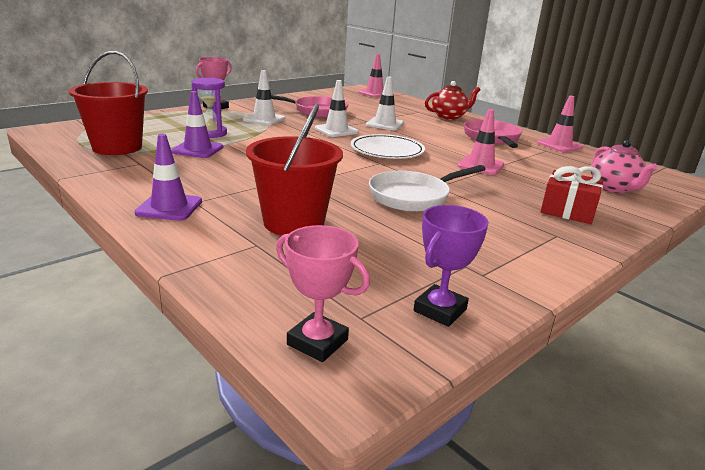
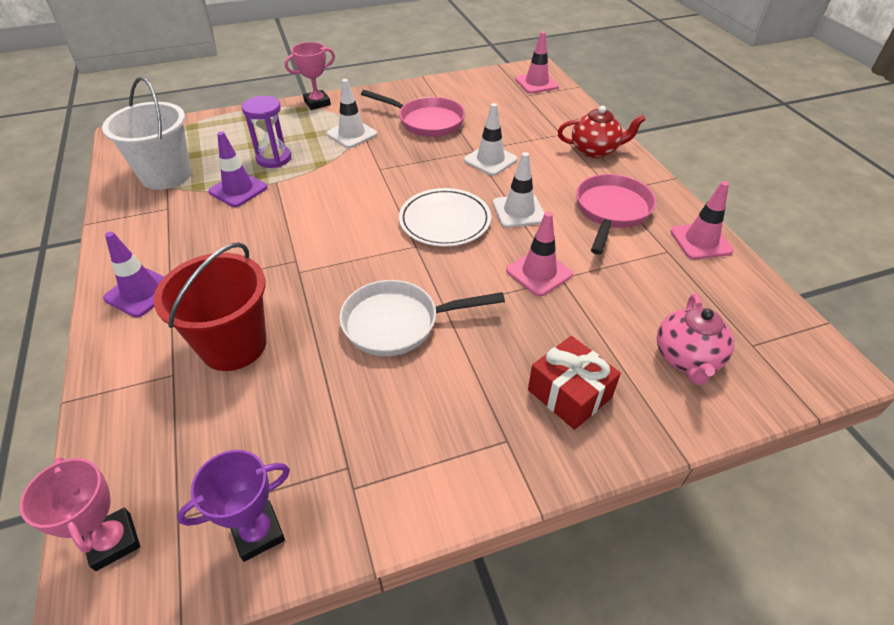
camera: 25 degrees right, 20 degrees up
(117, 147) = (166, 175): red bucket -> white bucket
(336, 130) = (418, 168): white traffic cone -> white traffic cone (519, 211)

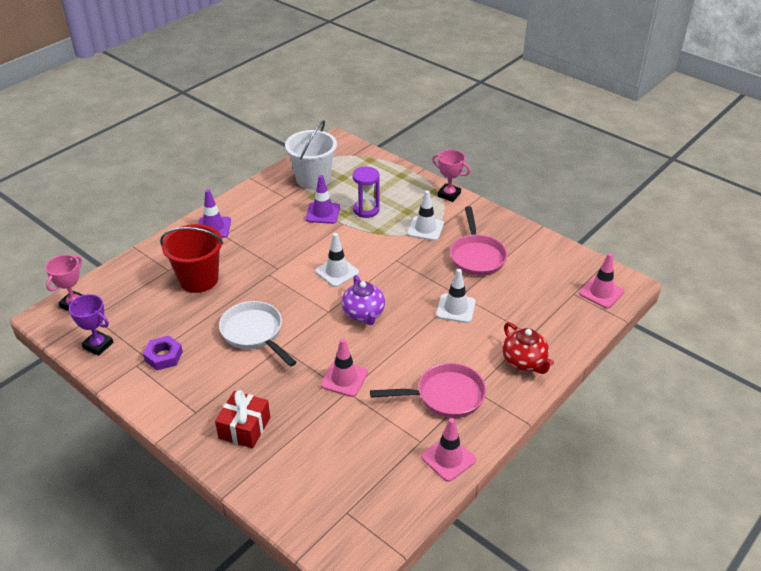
camera: 60 degrees right, 5 degrees down
(362, 443) = (163, 356): none -> purple nut
(445, 221) = (364, 314): white plate -> purple teapot
(519, 211) = (404, 346): white traffic cone -> white traffic cone (337, 272)
(687, 359) = (309, 478): pink teapot -> none

